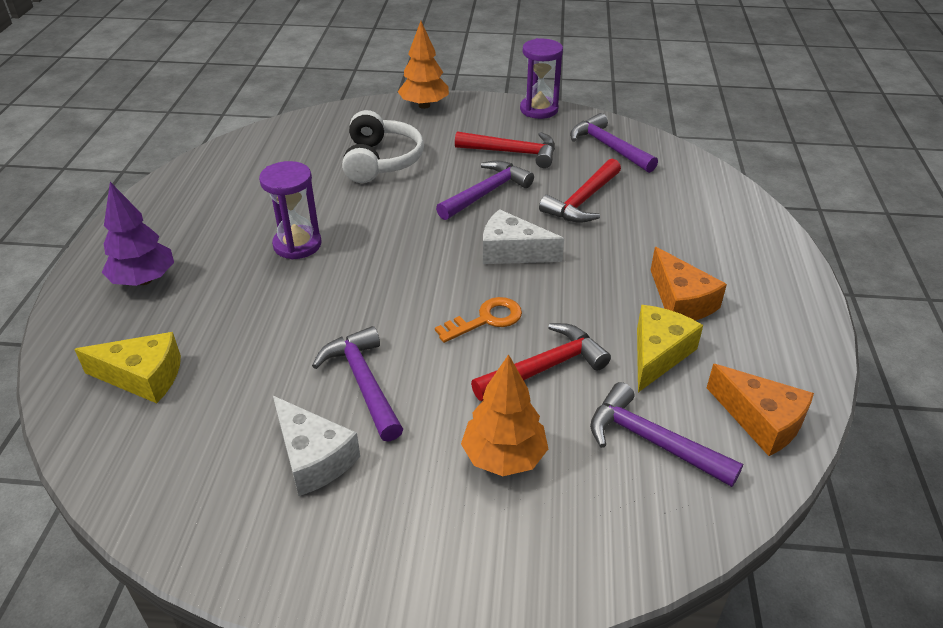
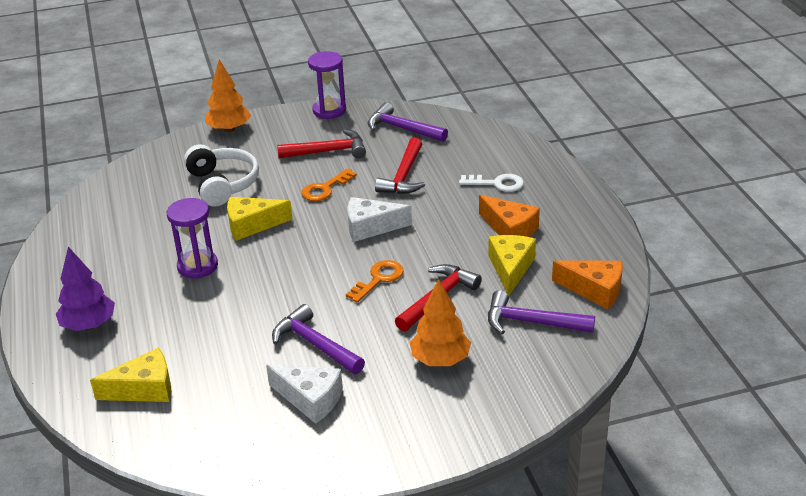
camera: 20 degrees left, 5 degrees down
(383, 213) = (252, 225): none -> yellow cheese
(486, 193) = (325, 189): purple hammer -> orange key
(690, 238) = (497, 184): none -> white key

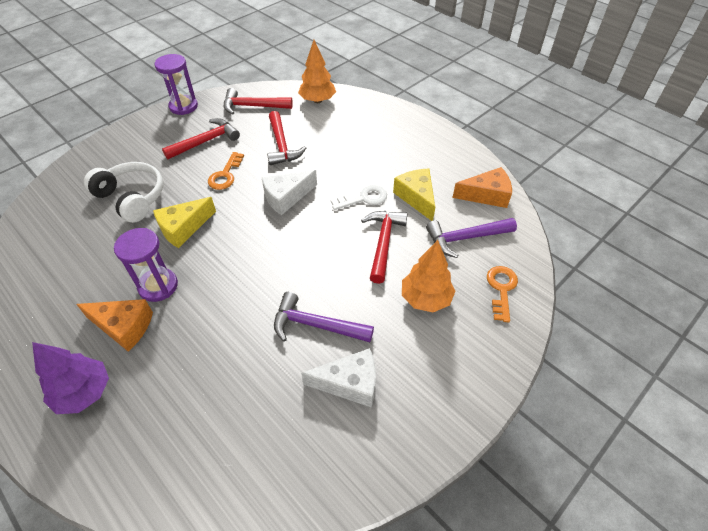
camera: 30 degrees left, 15 degrees up
(144, 389) = (186, 442): yellow cheese -> none
(229, 129) = (106, 145): orange tree -> orange tree (317, 100)
(378, 279) = (325, 242): orange key -> orange key (501, 289)
(402, 129) = (253, 106): purple hammer -> red hammer
(497, 184) = (355, 131): white key -> white key (363, 198)
(510, 229) = (392, 165): orange cheese -> orange cheese (124, 327)

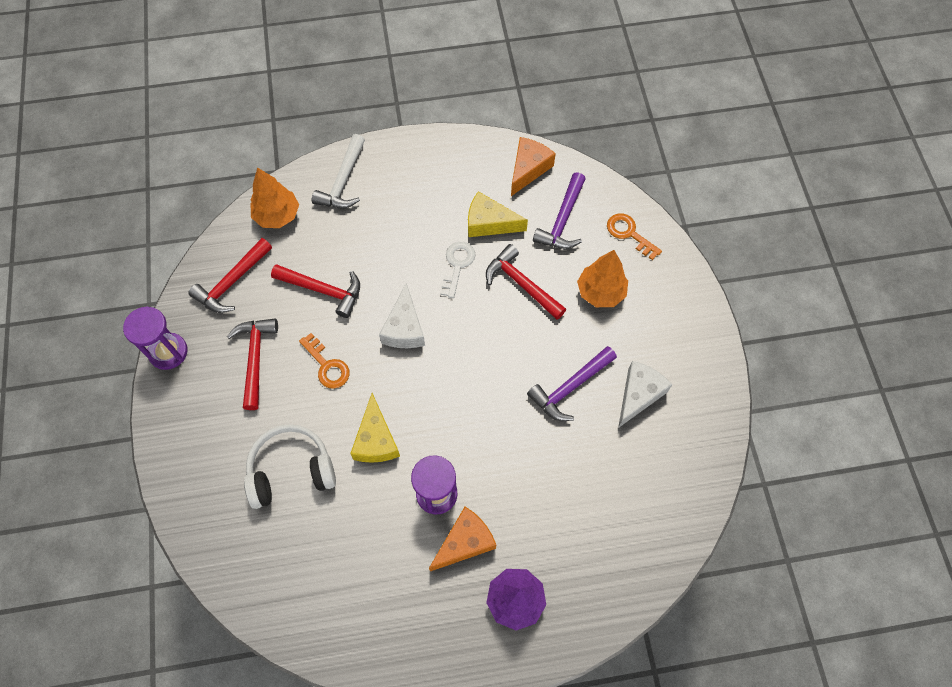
camera: 55 degrees left, 15 degrees up
(372, 114) = (343, 181): none -> white hammer

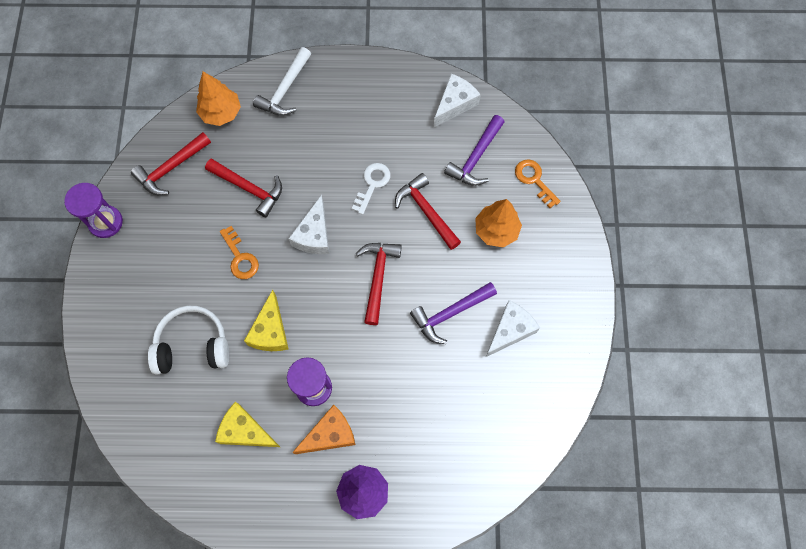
camera: 10 degrees right, 5 degrees up
(255, 359) = (179, 241): red hammer -> red hammer (378, 278)
(489, 223) = (409, 150): yellow cheese -> yellow cheese (245, 431)
(528, 169) = (454, 104): orange cheese -> white cheese

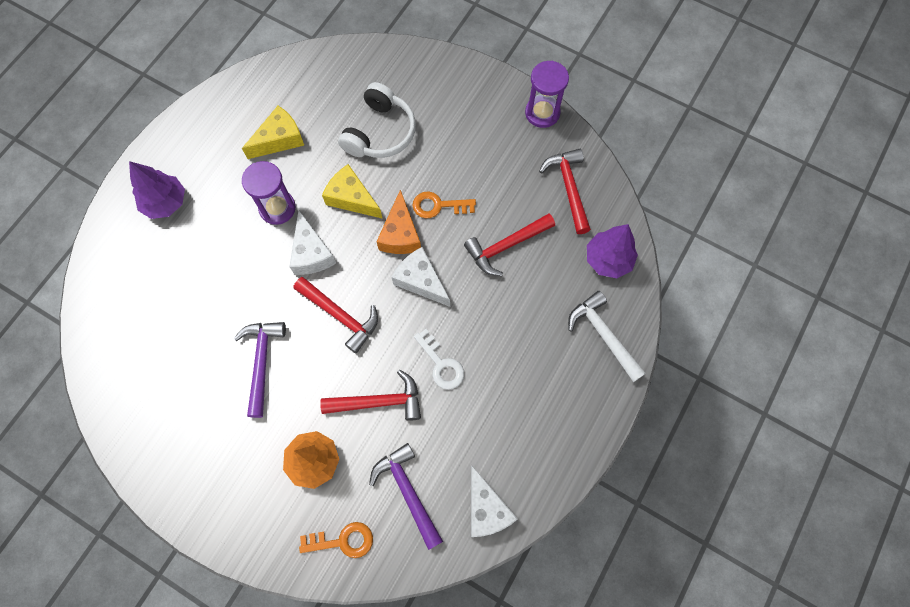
camera: 120 degrees right, 0 degrees up
(221, 113) = (608, 260): orange tree -> purple tree
(330, 434) = (229, 201): orange cheese -> orange cheese (400, 234)
(510, 330) = (207, 409): white cheese -> white cheese (311, 253)

